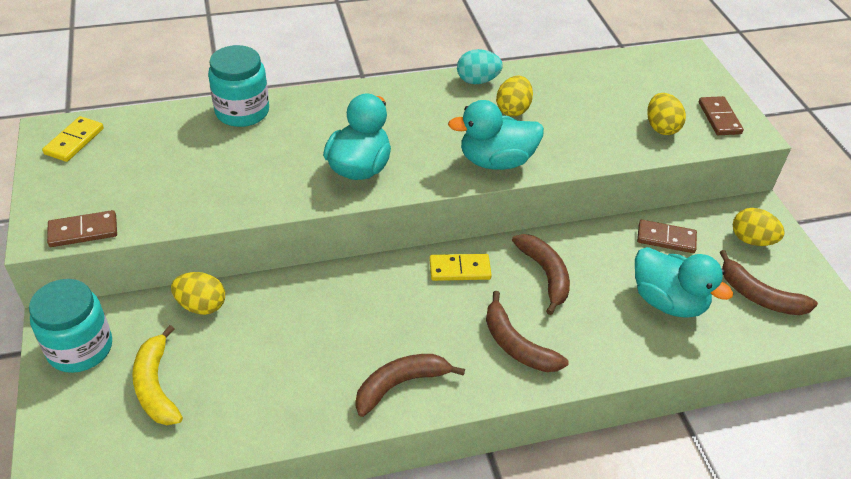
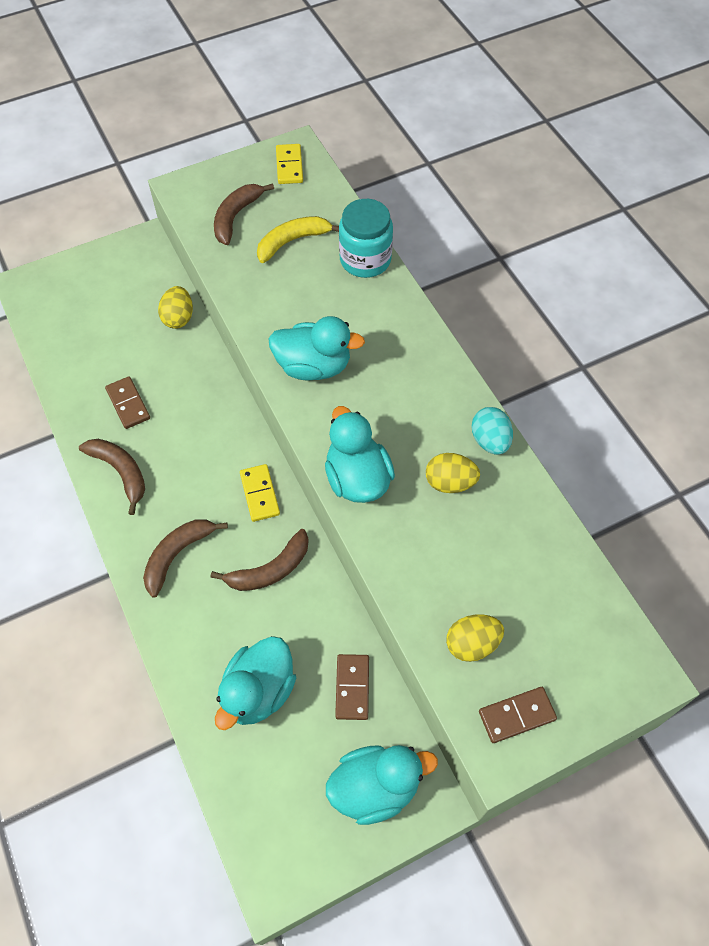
camera: 80 degrees right, 15 degrees up
(74, 141) = (289, 166): yellow domino -> yellow domino turned 75 degrees clockwise
(80, 348) = (125, 261): turquoise jar -> none
(83, 231) = (188, 209): brown domino -> brown domino (128, 404)
(156, 386) = (98, 316): yellow banana -> yellow banana (292, 242)
(751, 240) = (375, 787): yellow egg -> turquoise duck
(759, 296) = (287, 792): brown banana -> brown banana (236, 217)

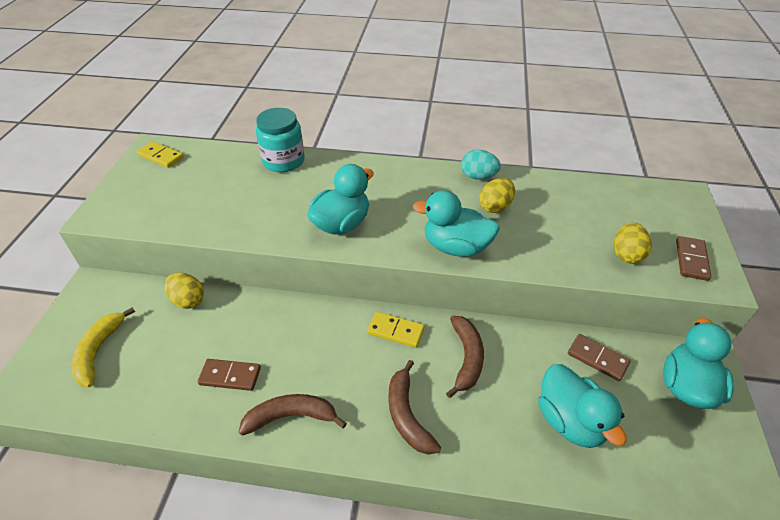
camera: 55 degrees left, 15 degrees down
(236, 217) = (165, 201): brown banana -> none
(292, 242) = (225, 185): yellow banana -> yellow banana (99, 351)

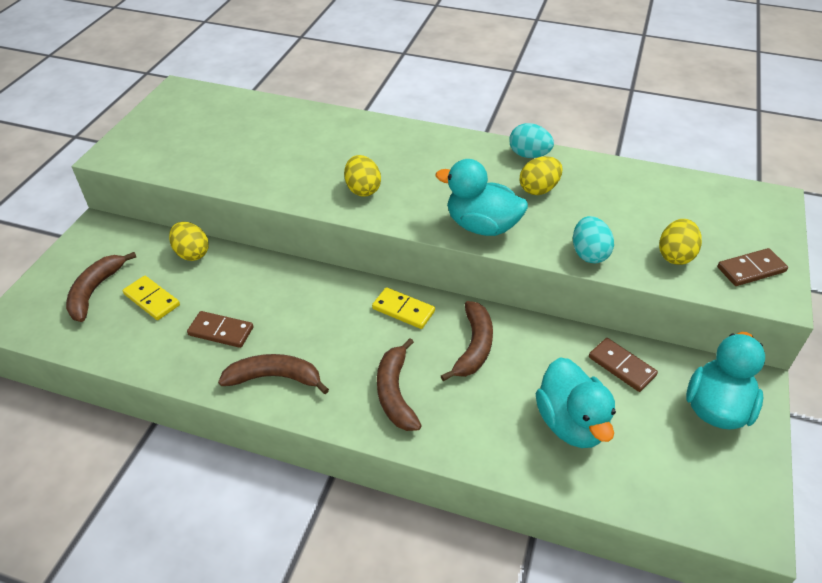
camera: 10 degrees right, 0 degrees up
(99, 351) = (95, 291): yellow banana -> brown banana
(160, 156) = (186, 101): yellow domino -> yellow domino (151, 300)
(283, 161) = (315, 118): turquoise jar -> none
(341, 224) = (363, 189): turquoise duck -> yellow egg
(555, 262) = (589, 254): none -> turquoise egg
(691, 260) = (751, 269): brown domino -> brown domino turned 45 degrees clockwise

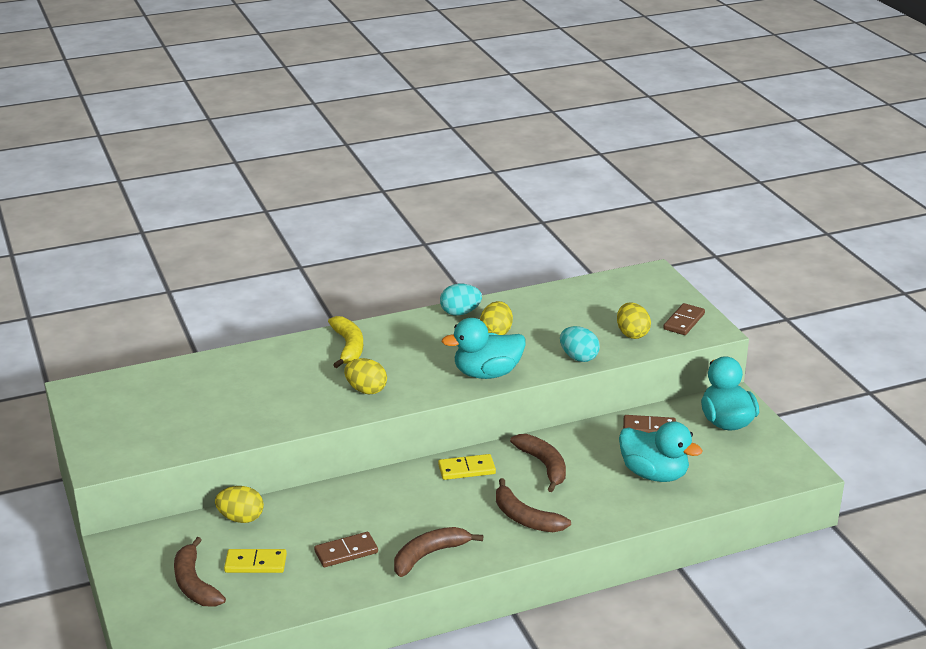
camera: 40 degrees left, 15 degrees down
(398, 143) = (348, 347): none -> yellow banana

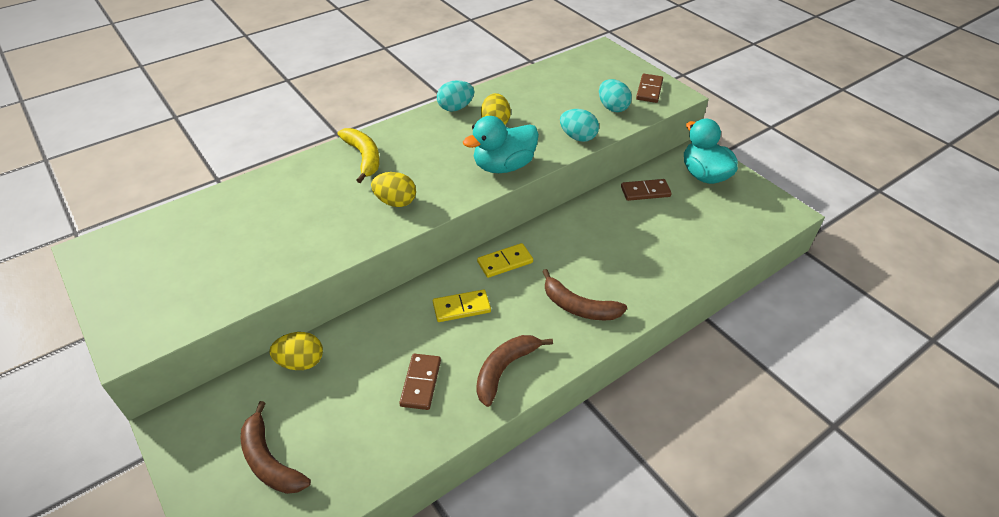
camera: 15 degrees left, 15 degrees up
(255, 563) = (330, 418): yellow domino -> yellow domino (461, 308)
(346, 552) = (421, 383): brown domino -> brown domino turned 45 degrees counterclockwise
(543, 465) = (572, 245): brown banana -> none
(632, 334) = (612, 107): yellow egg -> turquoise egg
(654, 474) = (670, 237): turquoise duck -> none

